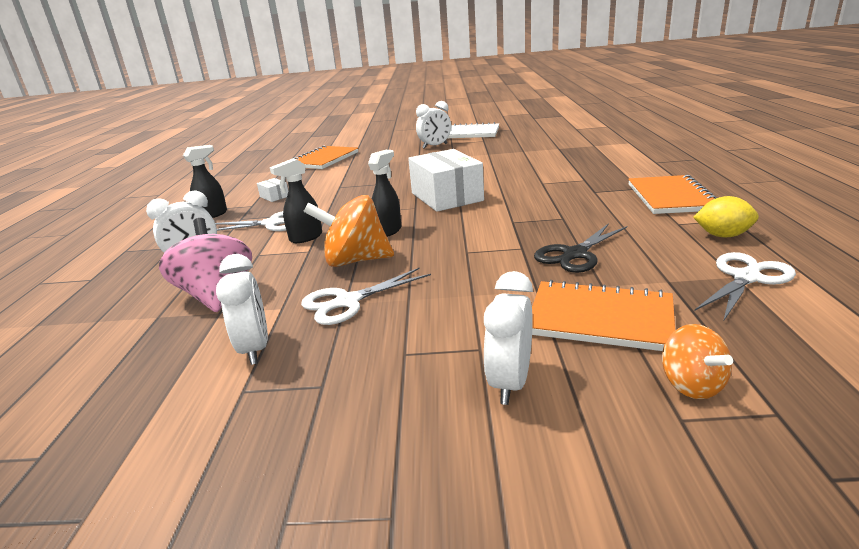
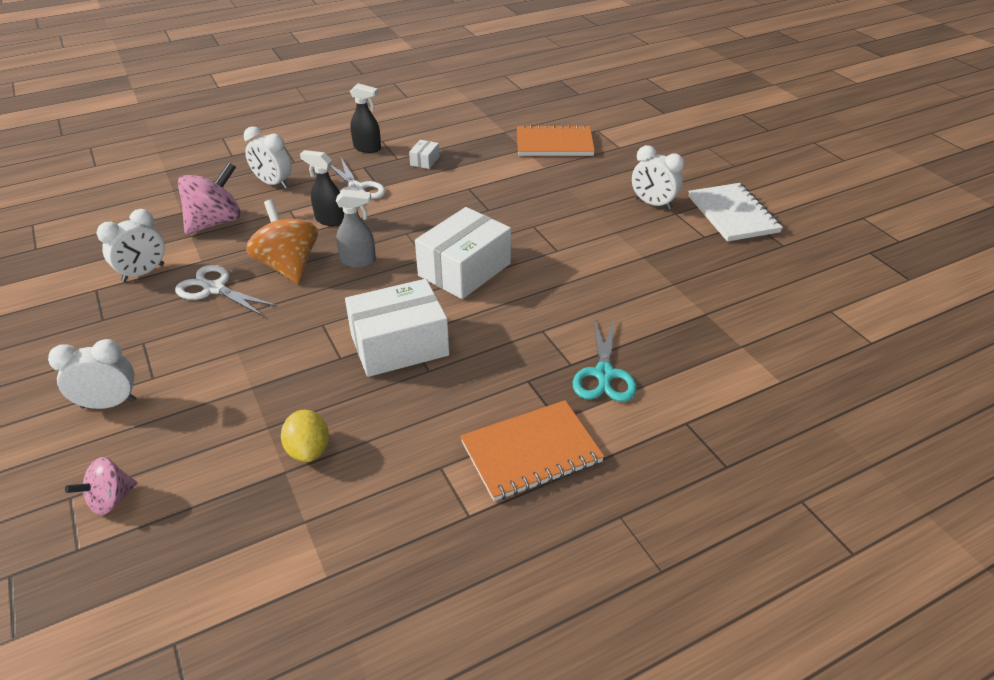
camera: 60 degrees right, 15 degrees up
(388, 231) = (358, 261): black spray bottle -> grey spray bottle
(523, 225) = (399, 345): none -> white box
(575, 254) = (332, 397): black scissors -> none
(600, 173) = (604, 374): none -> turquoise scissors
(600, 318) = (205, 435): orange notebook -> none
(691, 385) = (111, 499): orange spinning top -> pink spinning top
(722, 235) = (412, 508): yellow lemon -> yellow lemon (308, 450)
(746, 278) = (301, 530): white scissors -> none

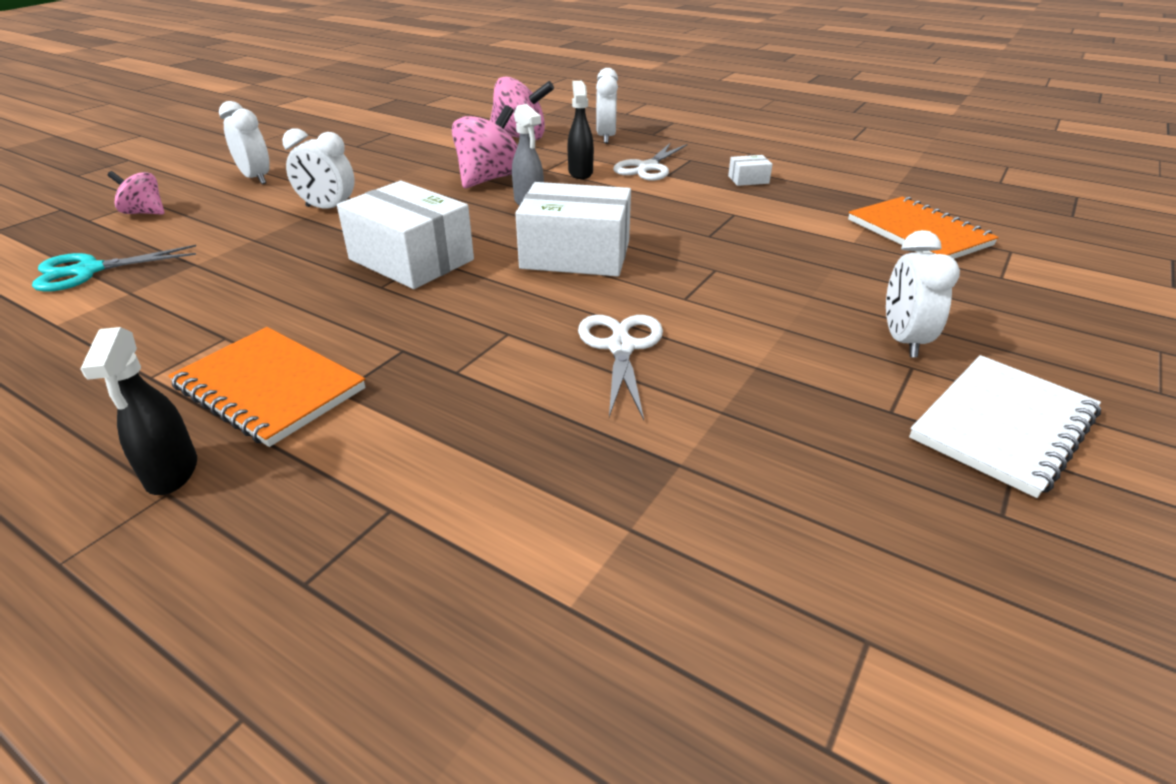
camera: 60 degrees right, 5 degrees down
(143, 273) = (425, 138): white clock -> white clock (328, 209)
(214, 289) = (427, 165): white scissors -> white scissors (621, 347)
(288, 266) = (489, 179): orange spinning top -> pink spinning top
(308, 450) = (228, 265): yellow lemon -> none
(367, 148) = (725, 151): black spray bottle -> black spray bottle (172, 473)
(604, 374) = (453, 402): turquoise scissors -> turquoise scissors (89, 271)

